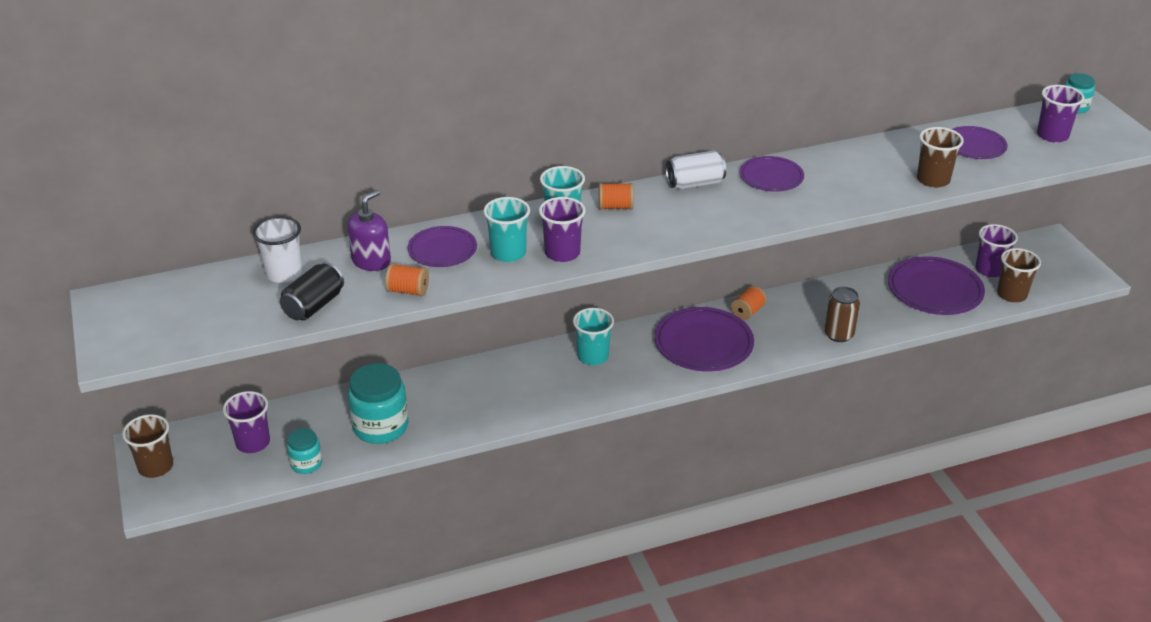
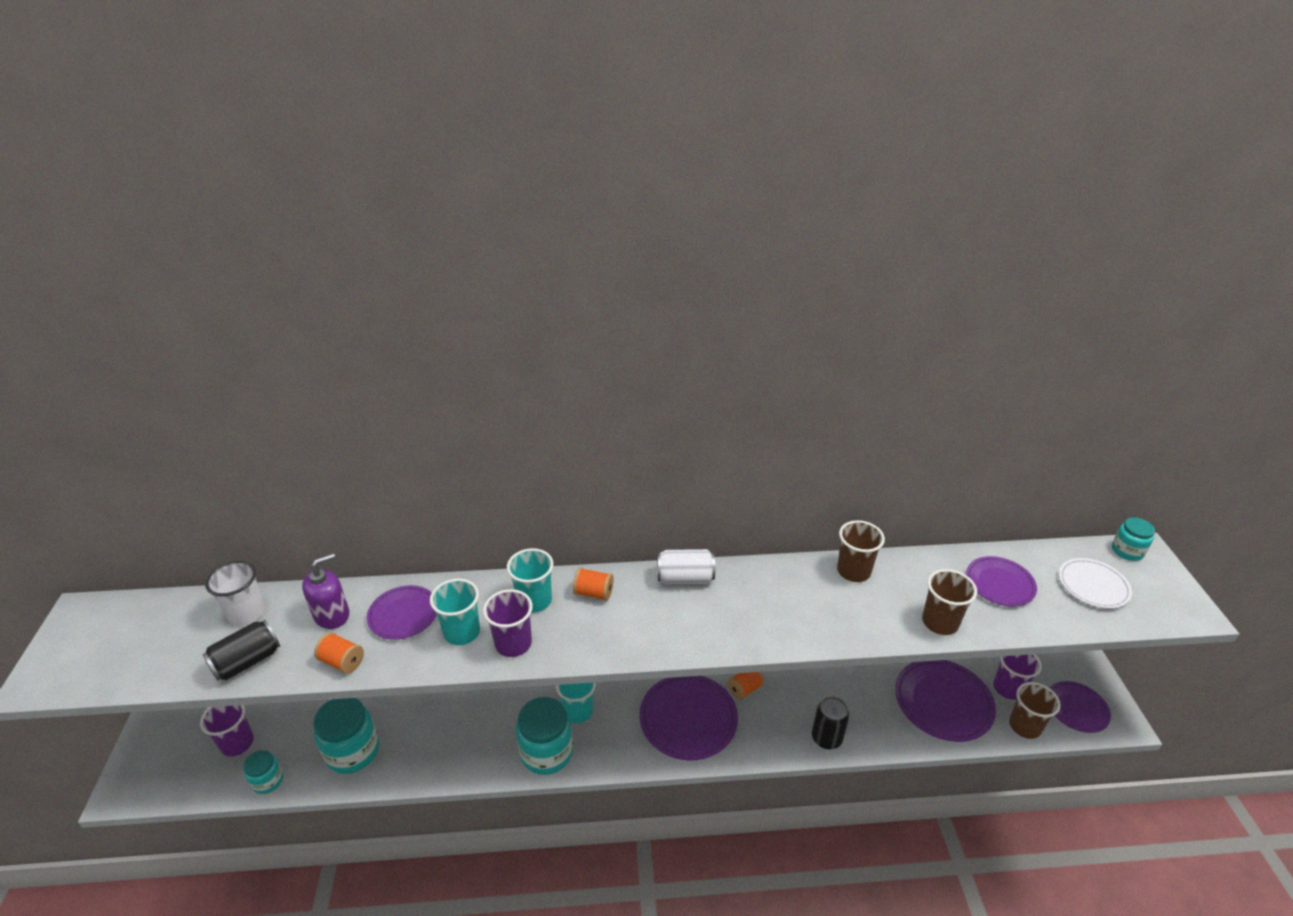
camera: 15 degrees right, 0 degrees up
(155, 467) = (145, 751): brown cup -> brown cup (853, 571)
(578, 391) = (546, 752): none -> turquoise jar
(771, 177) = (766, 584): purple plate -> purple plate (1076, 708)
(838, 334) = (826, 738): brown can -> black can
(1052, 135) = (1093, 585): purple cup -> white plate

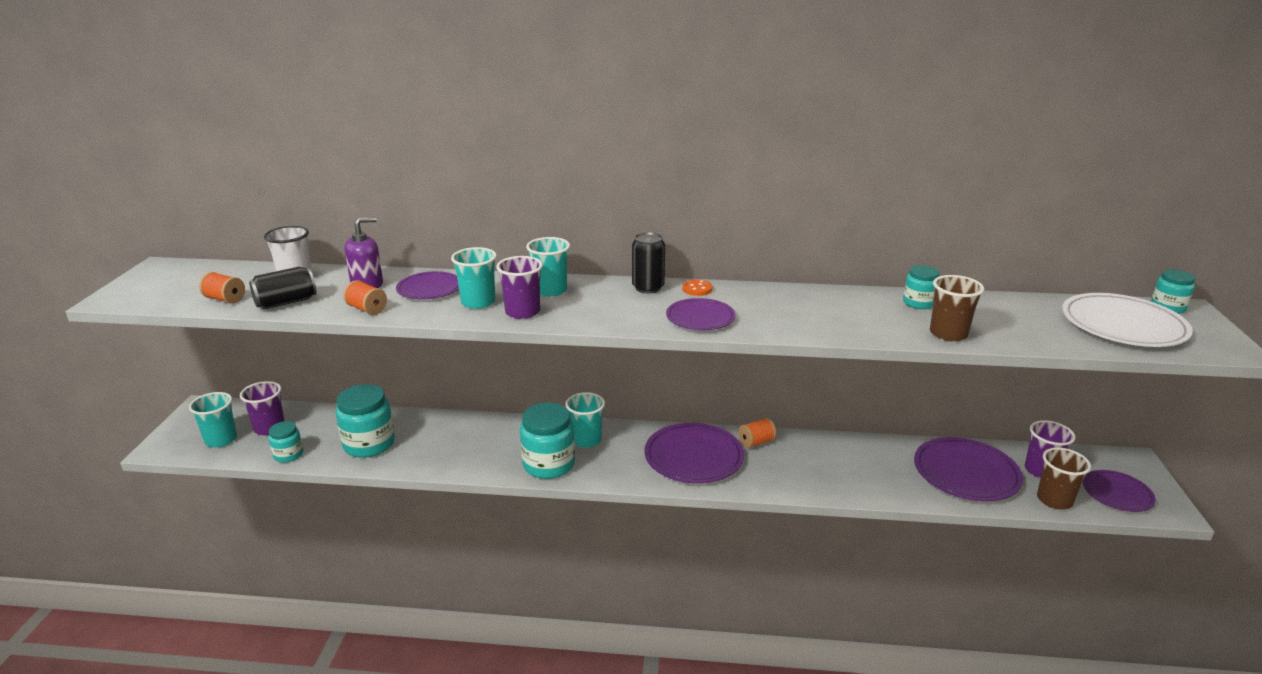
camera: 10 degrees right, 10 degrees down
(186, 769) = (221, 440): none -> turquoise cup
(594, 593) = (607, 291): orange spool -> orange spool (225, 299)
(685, 578) = (697, 289): white can -> orange button
(826, 738) = (833, 485): black can -> black can (648, 288)
(853, 571) = (867, 297): brown cup -> none
(903, 574) = (918, 303): none -> turquoise jar
(999, 583) = (1019, 316): purple plate -> purple plate (700, 318)
(1093, 585) = (1123, 325): white plate -> white plate, size x1.63

